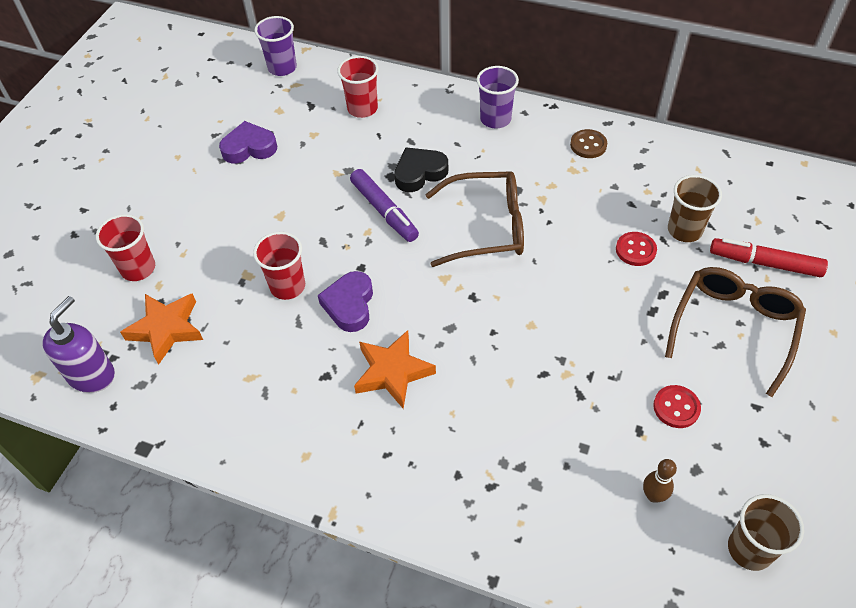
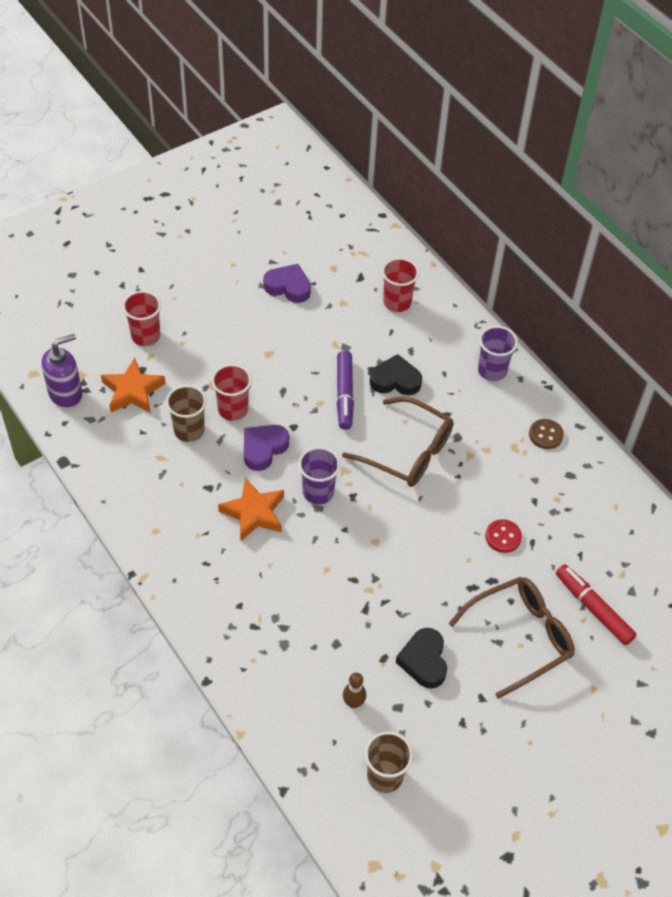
camera: 30 degrees right, 0 degrees up
(282, 68) = (364, 232): purple cup -> purple cup (318, 492)
(676, 407) = (424, 661): red button -> black heart
(684, 230) = (556, 546): brown cup -> brown cup (189, 430)

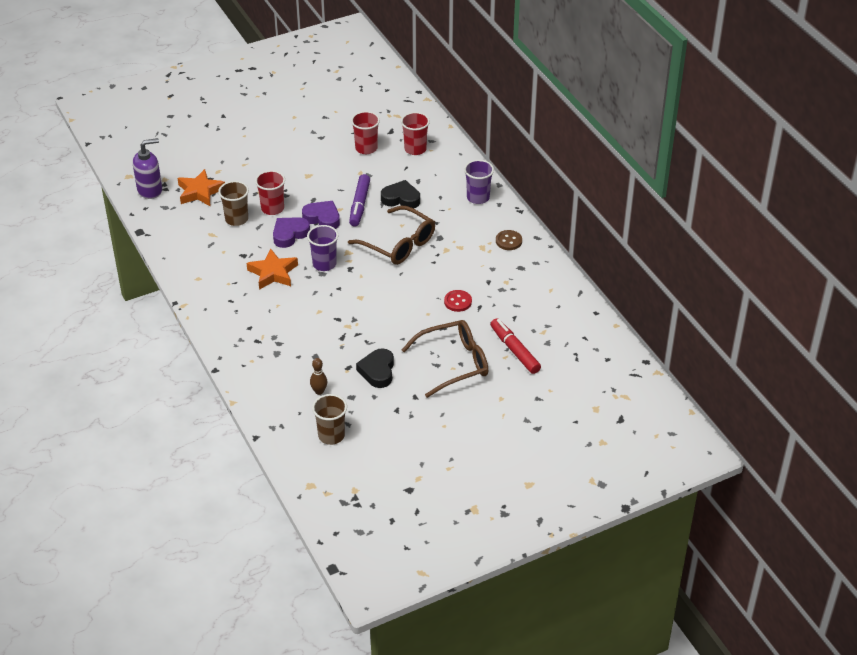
camera: 10 degrees right, 10 degrees down
(145, 336) = (217, 158): red cup -> red cup (366, 148)
(288, 287) = (333, 134): purple heart -> purple heart (322, 218)

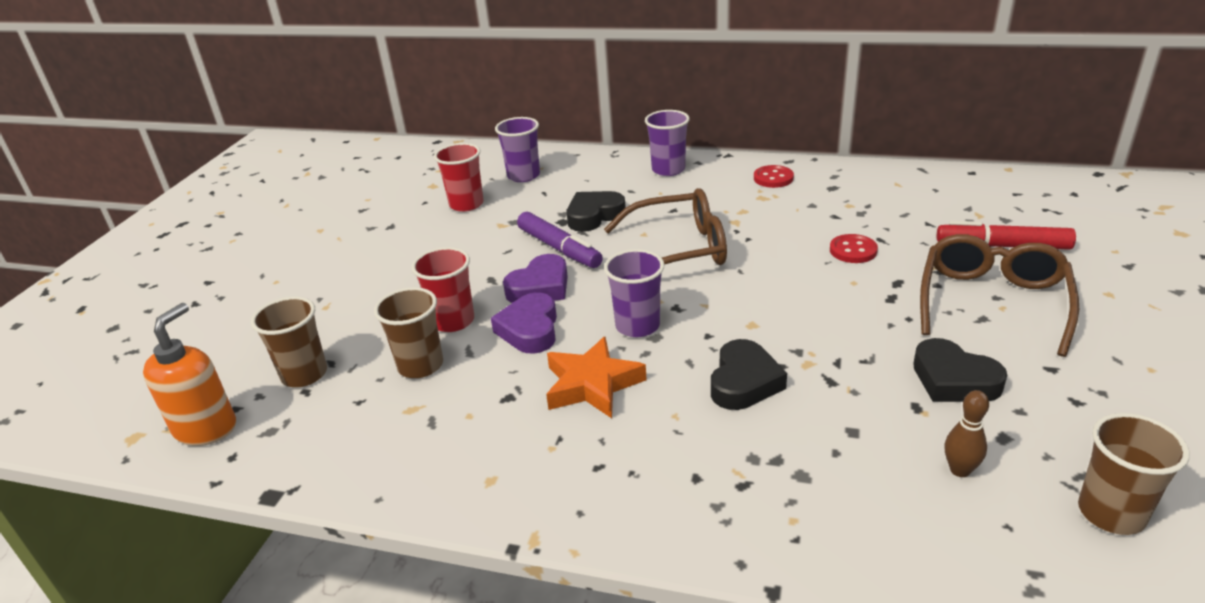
camera: 45 degrees left, 10 degrees down
(150, 190) = (206, 428): purple soap dispenser -> orange soap dispenser
(200, 192) = (304, 374): orange star -> brown cup
(317, 313) = (744, 382): none -> black heart
(322, 218) = (540, 287): purple heart -> purple heart turned 150 degrees clockwise
(415, 149) = (523, 176): red cup -> purple cup
(508, 241) = (773, 178): brown button -> red button

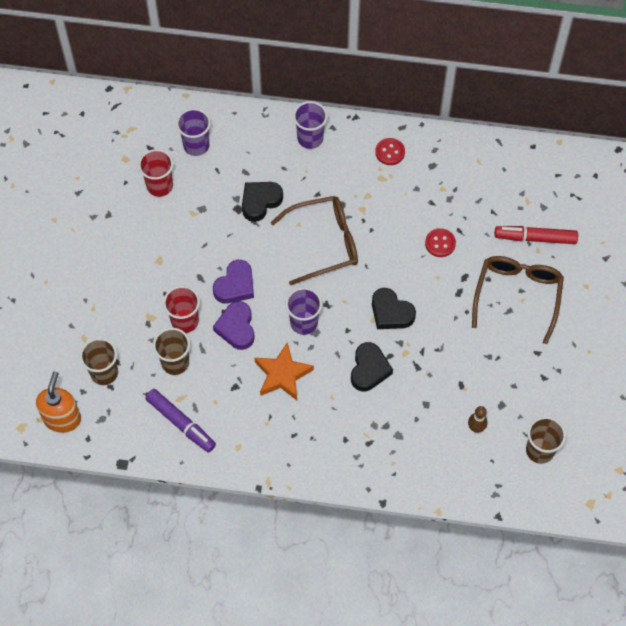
camera: 10 degrees left, 30 degrees up
(559, 248) = (241, 242): purple marker -> purple marker (181, 423)
(953, 380) = (484, 363): black heart -> black heart (391, 312)

